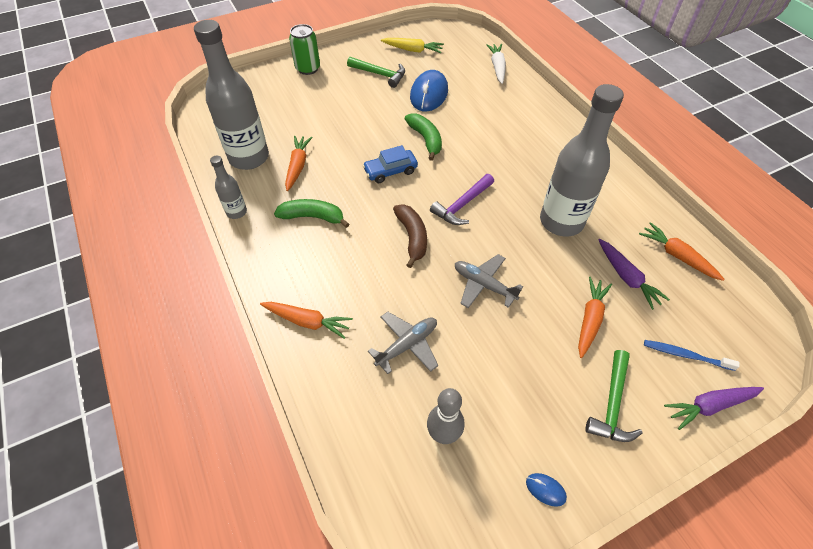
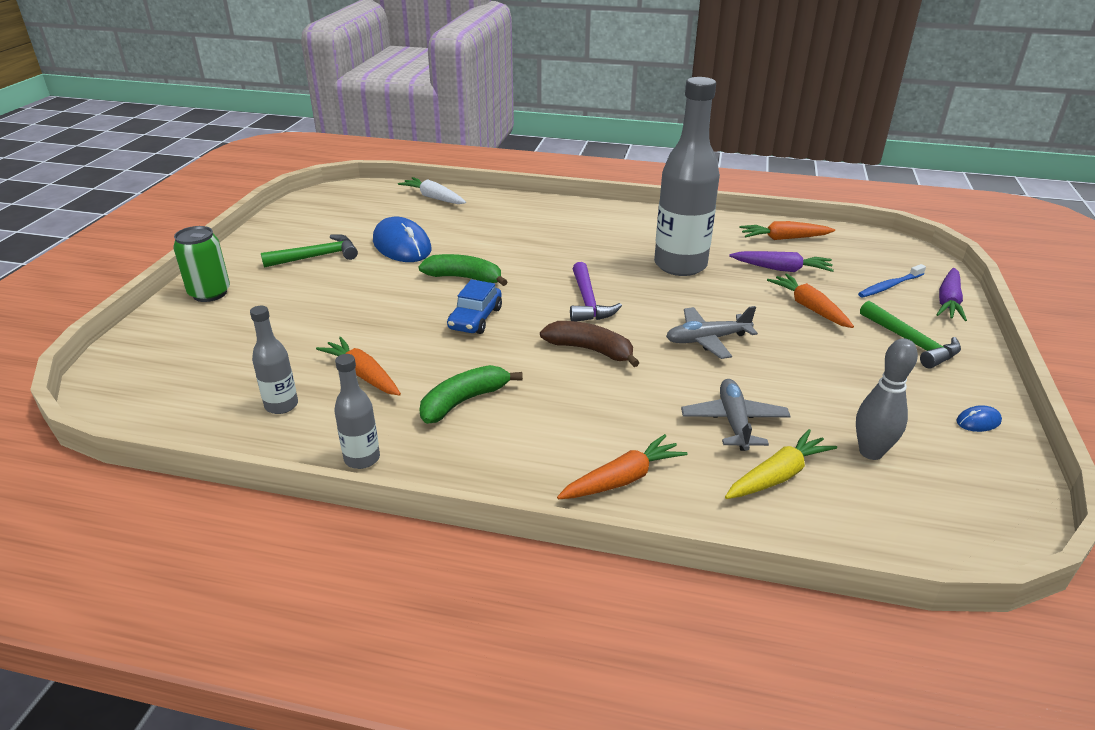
camera: 50 degrees left, 20 degrees down
(249, 158) = (281, 405): grey bottle -> grey bottle, size x0.47
(413, 50) = (319, 223): yellow carrot -> yellow carrot (778, 475)

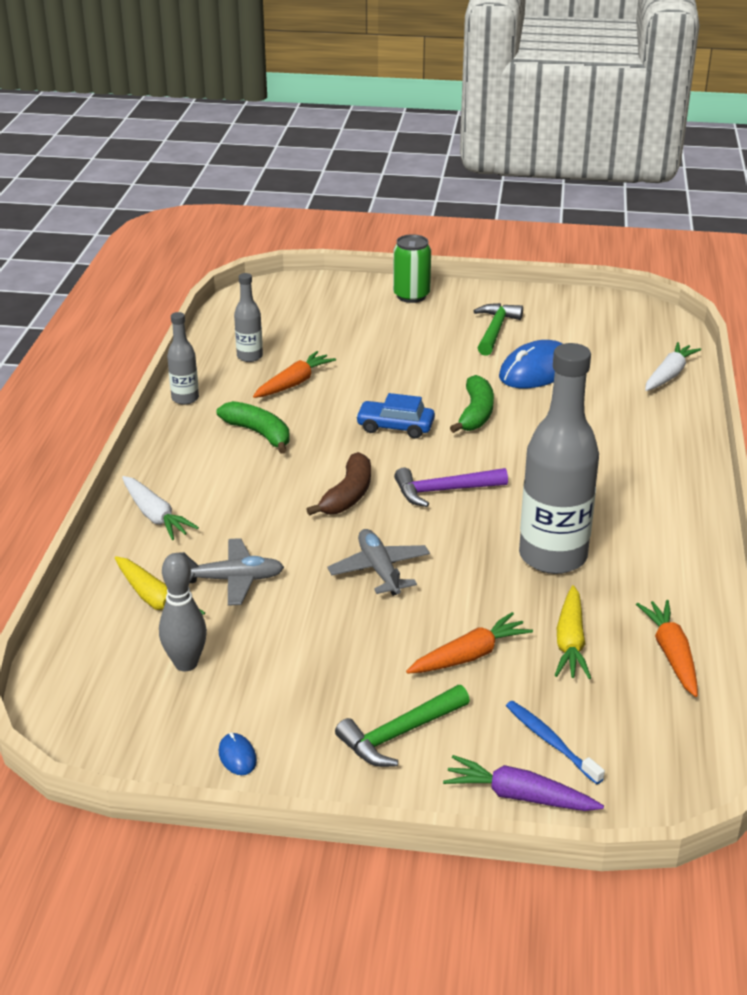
camera: 85 degrees right, 0 degrees up
(317, 257) = (495, 330): green hammer -> green hammer turned 135 degrees counterclockwise
(622, 479) = (155, 516): orange carrot -> white carrot
(781, 269) = (570, 642): purple carrot -> yellow carrot

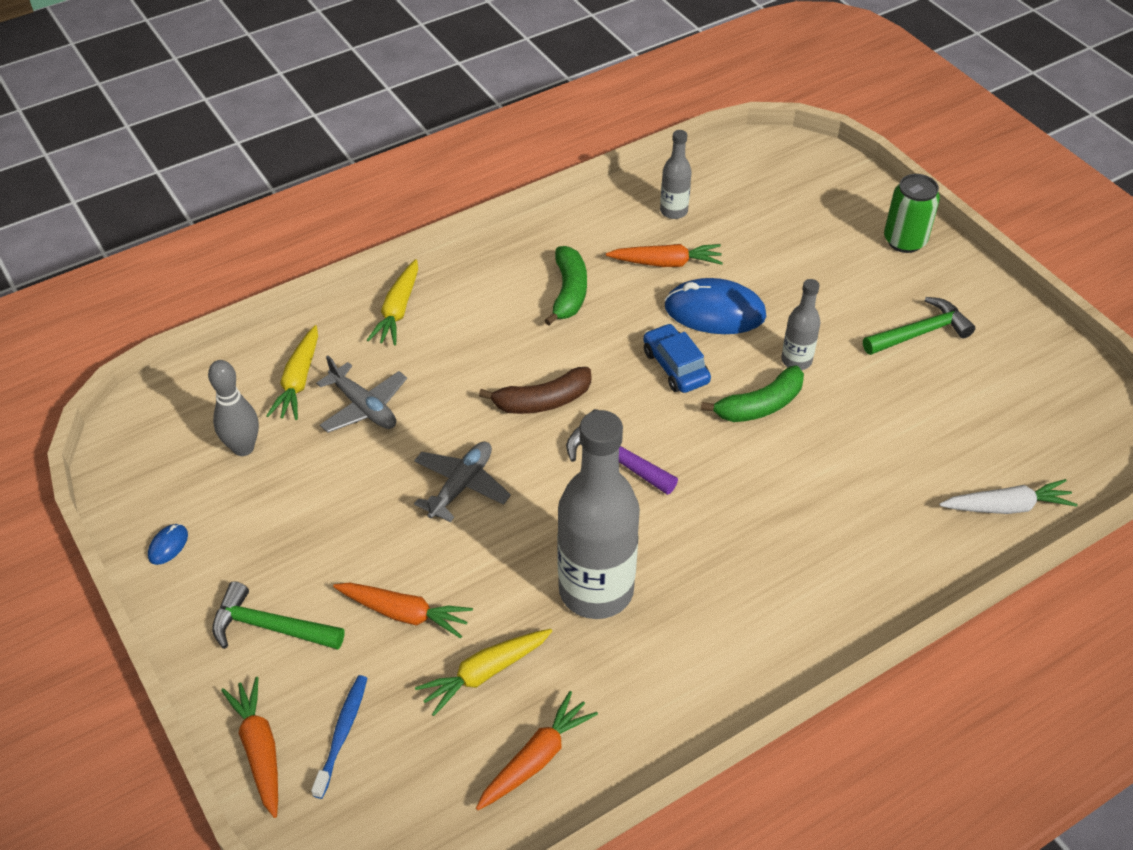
camera: 50 degrees right, 15 degrees up
(155, 516) = (398, 310): white carrot -> yellow carrot
(185, 398) = (568, 218): grey bottle -> grey bottle (796, 360)
(519, 796) = (259, 750): purple carrot -> orange carrot
(536, 371) = (885, 403): blue mouse -> blue mouse (714, 311)

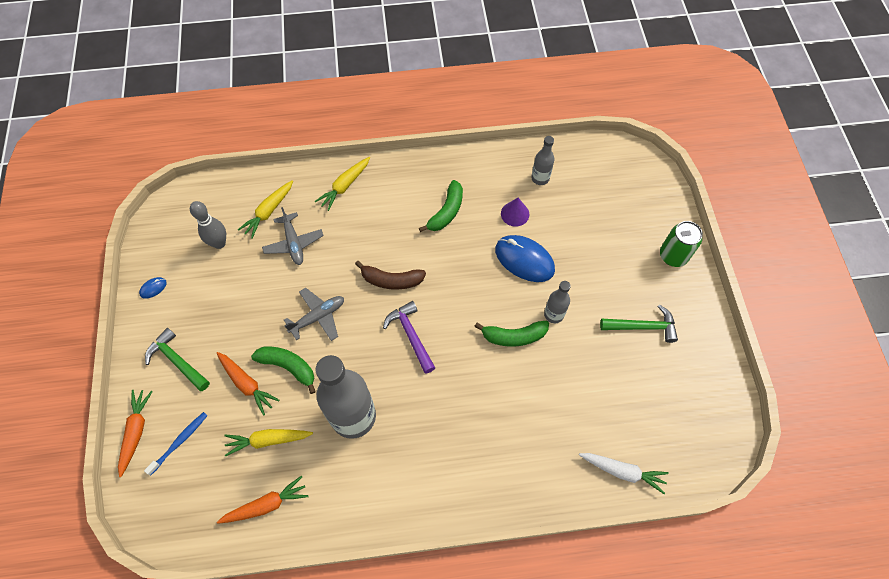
camera: 25 degrees right, 15 degrees up
(456, 566) = (288, 367): none -> green banana
(666, 263) = (515, 214): orange carrot -> purple cone
(675, 366) = (479, 288): blue car -> none

